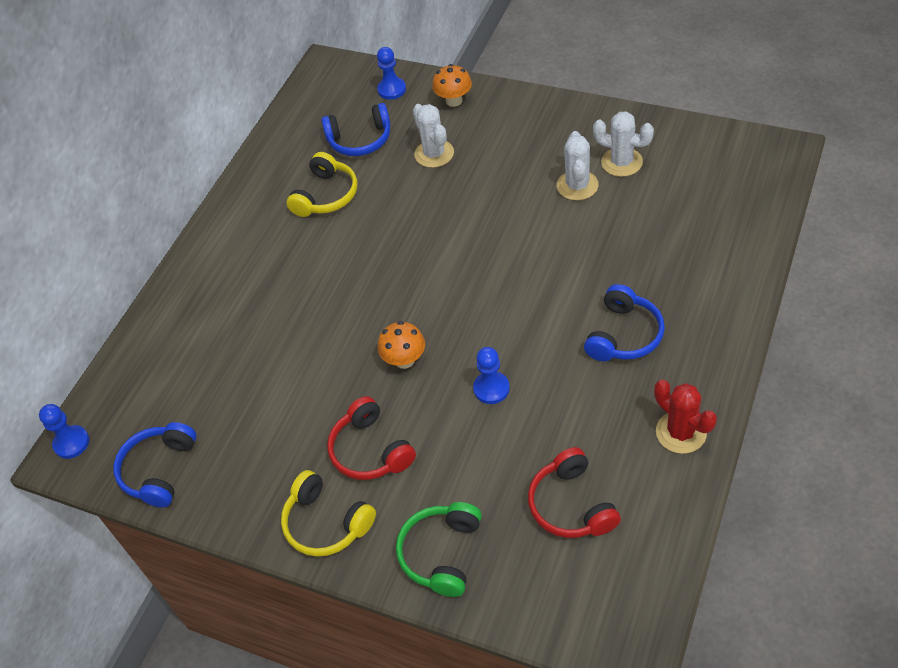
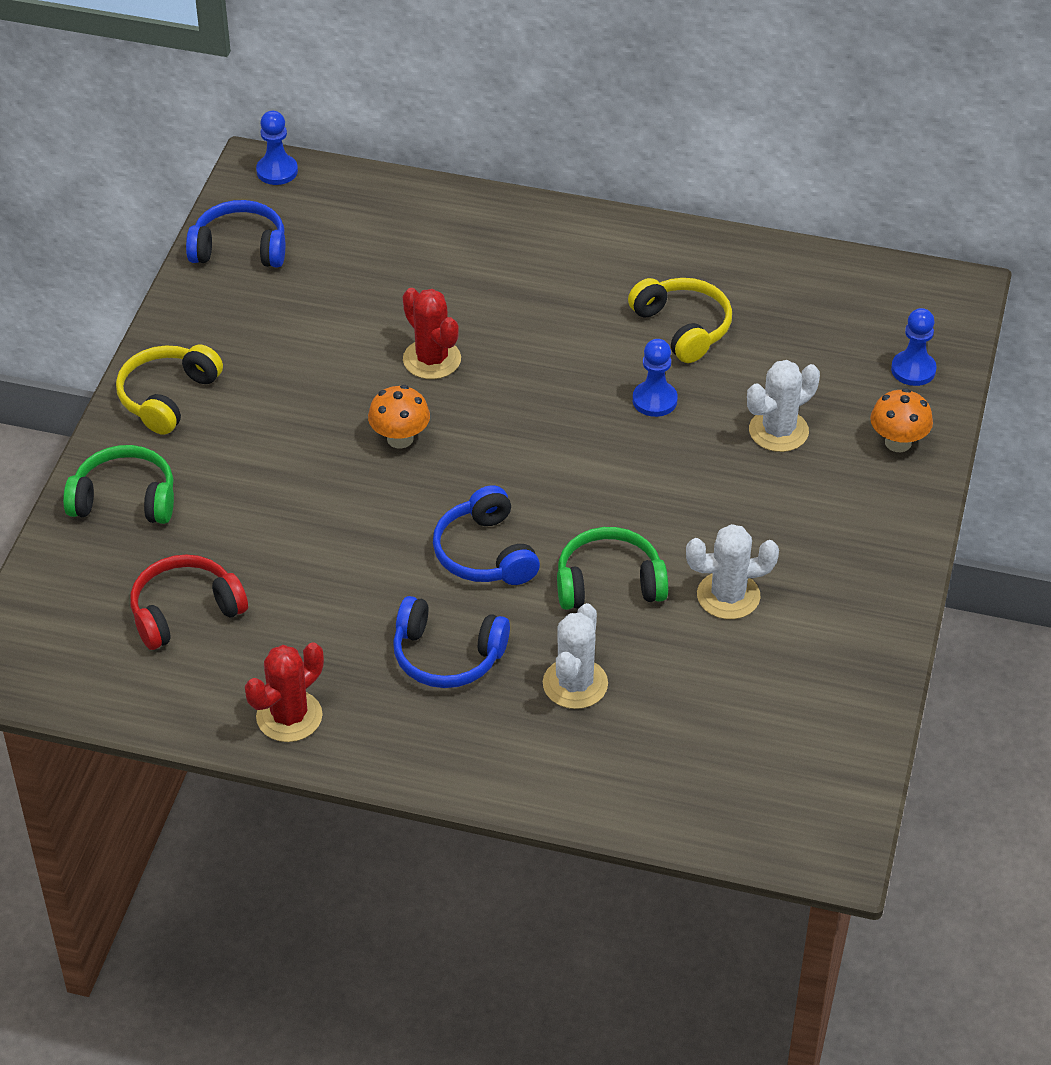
camera: 75 degrees right, 5 degrees down
(324, 339) = (432, 359): none -> red cactus
(326, 195) = (683, 327): yellow headphones -> yellow headphones turned 135 degrees counterclockwise
(360, 140) = (798, 348): blue headphones -> blue headphones (485, 553)
(370, 450) = (264, 422): red headphones -> none
(491, 389) = (356, 526): blue pawn -> blue pawn (654, 400)
(561, 244) = (609, 583): none -> green headphones
(621, 162) = (783, 646): white cactus -> white cactus (575, 684)

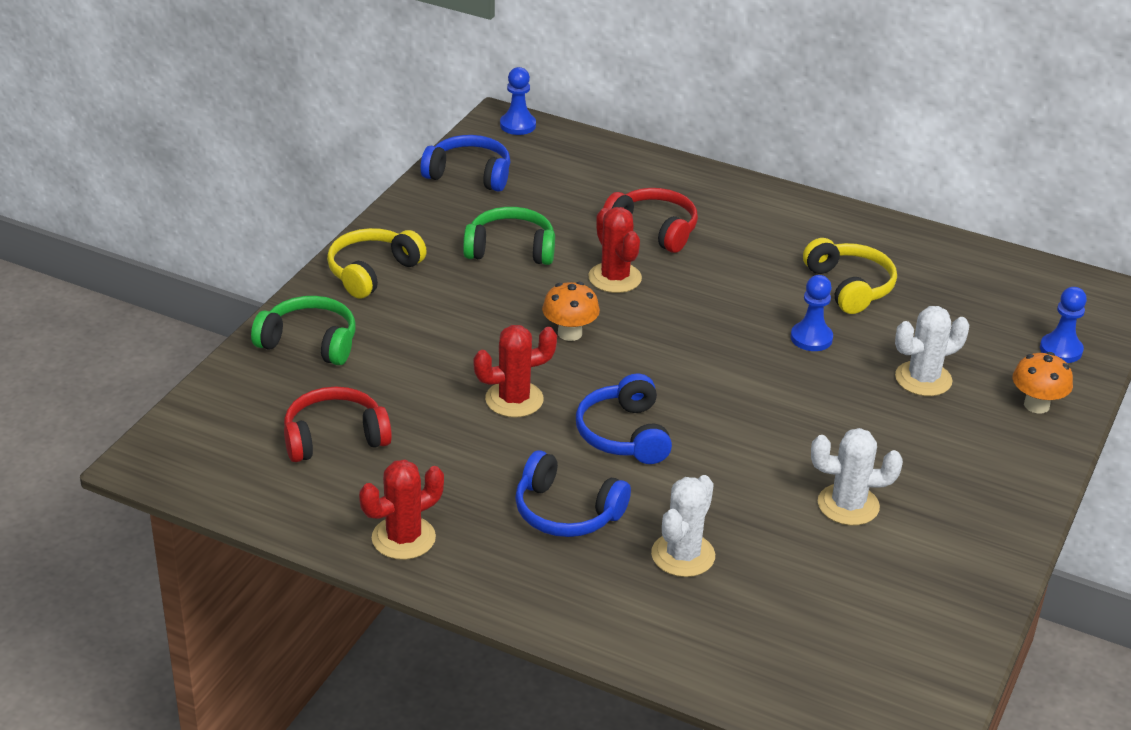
camera: 10 degrees right, 10 degrees down
(361, 531) = (514, 399): none -> red cactus
(460, 288) = (654, 229): none -> red headphones
(609, 583) = (735, 476): green headphones -> green headphones (510, 249)

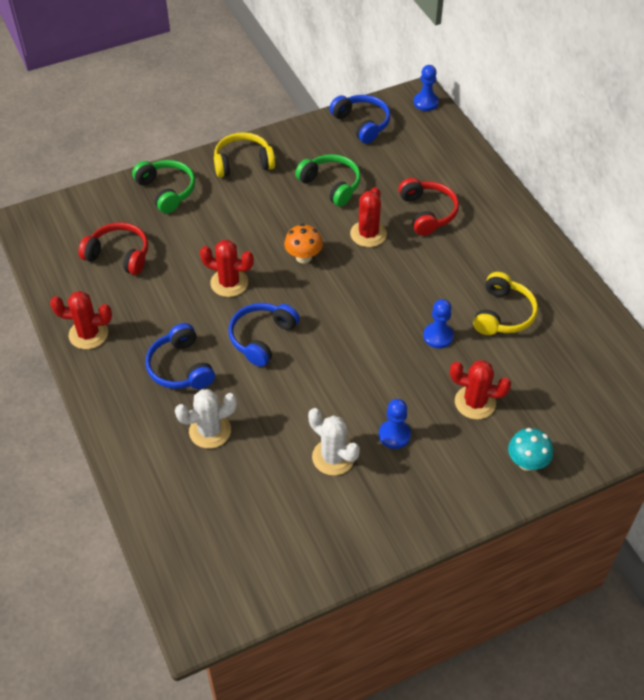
camera: 40 degrees right, 15 degrees up
(923, 379) = (475, 402): white cactus -> red cactus
(1036, 405) = (527, 462): orange mushroom -> turquoise mushroom
(1061, 350) = (590, 434): blue pawn -> blue pawn (394, 435)

